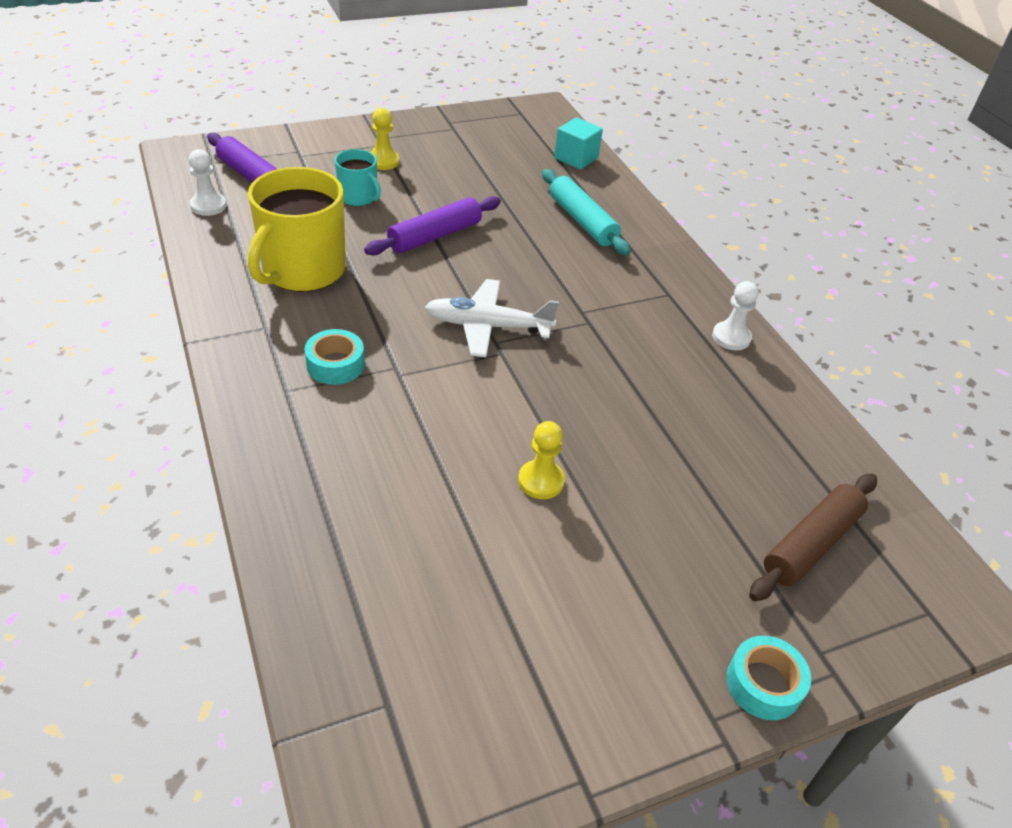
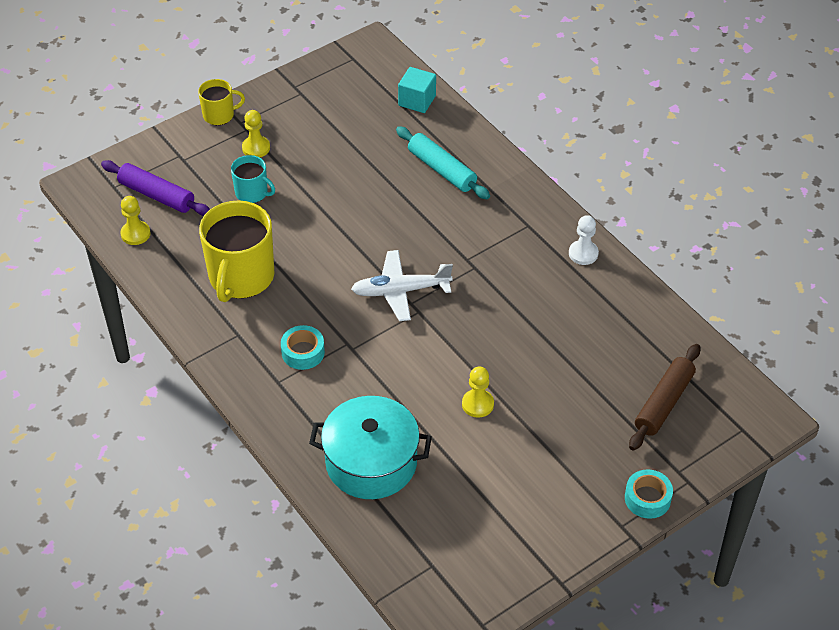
camera: 10 degrees left, 5 degrees up
(208, 206) = (135, 234): white pawn -> yellow pawn
(359, 128) = (219, 115): none -> yellow mug
(361, 522) = (371, 462): none -> turquoise pot
(435, 236) = (329, 216): purple rolling pin -> none

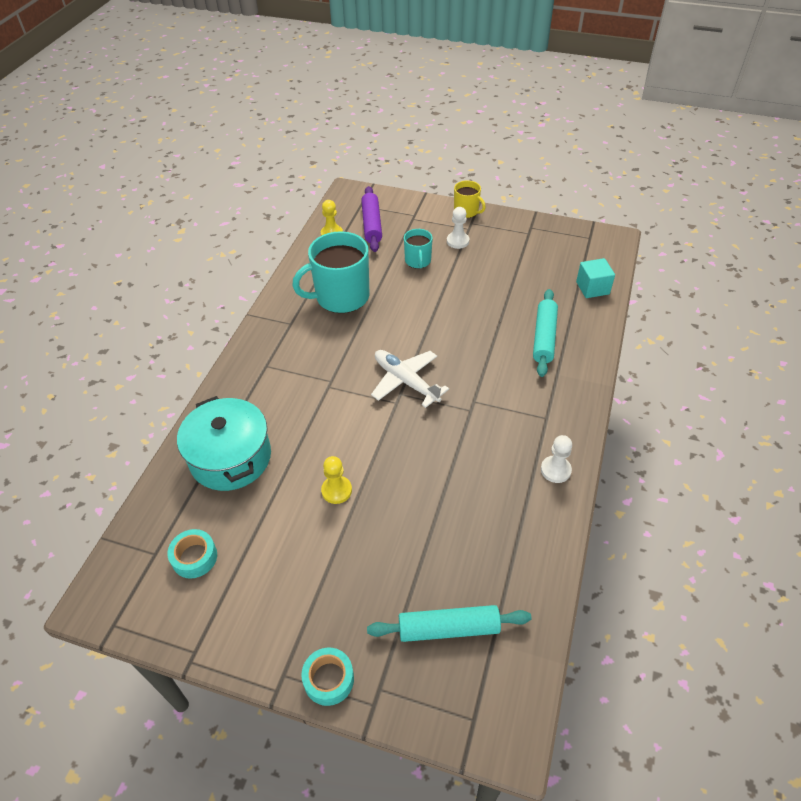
camera: 55 degrees right, 0 degrees up
(241, 277) = (341, 297): yellow mug -> turquoise mug
(256, 148) = (457, 241): yellow pawn -> white pawn
(303, 352) = (302, 363): turquoise tape -> turquoise tape (194, 557)
(664, 403) = (448, 628): brown rolling pin -> turquoise rolling pin

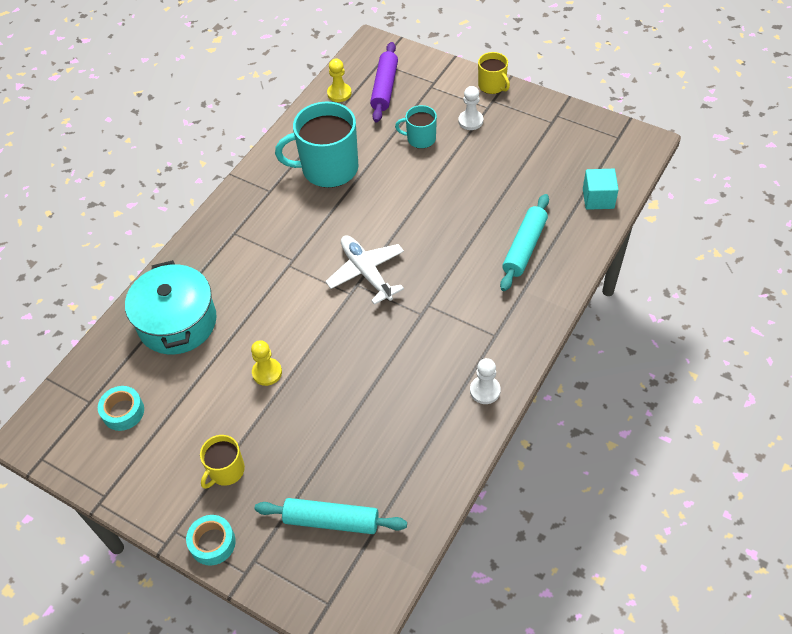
camera: 15 degrees right, 5 degrees up
(322, 598) = (226, 470): none -> yellow mug
(418, 261) = (420, 139): turquoise mug -> turquoise mug turned 90 degrees clockwise

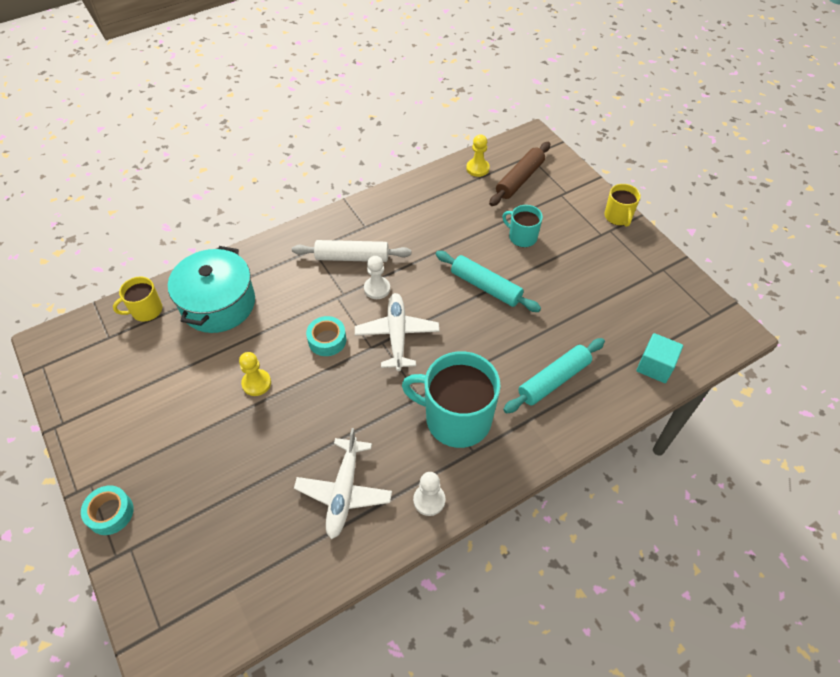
camera: 25 degrees right, 0 degrees up
(123, 412) = (126, 359): turquoise tape -> turquoise tape (327, 340)
(226, 470) = (165, 453): yellow mug -> yellow mug (146, 310)
(277, 224) = (352, 257): none -> white rolling pin
(328, 168) = (426, 228): turquoise mug -> turquoise mug (456, 418)
(331, 521) = (216, 550): turquoise rolling pin -> turquoise rolling pin (486, 287)
(384, 88) = (519, 179): purple rolling pin -> brown rolling pin
(409, 420) = (344, 491): none -> white plane
(470, 121) = (577, 240): white pawn -> white pawn (377, 289)

